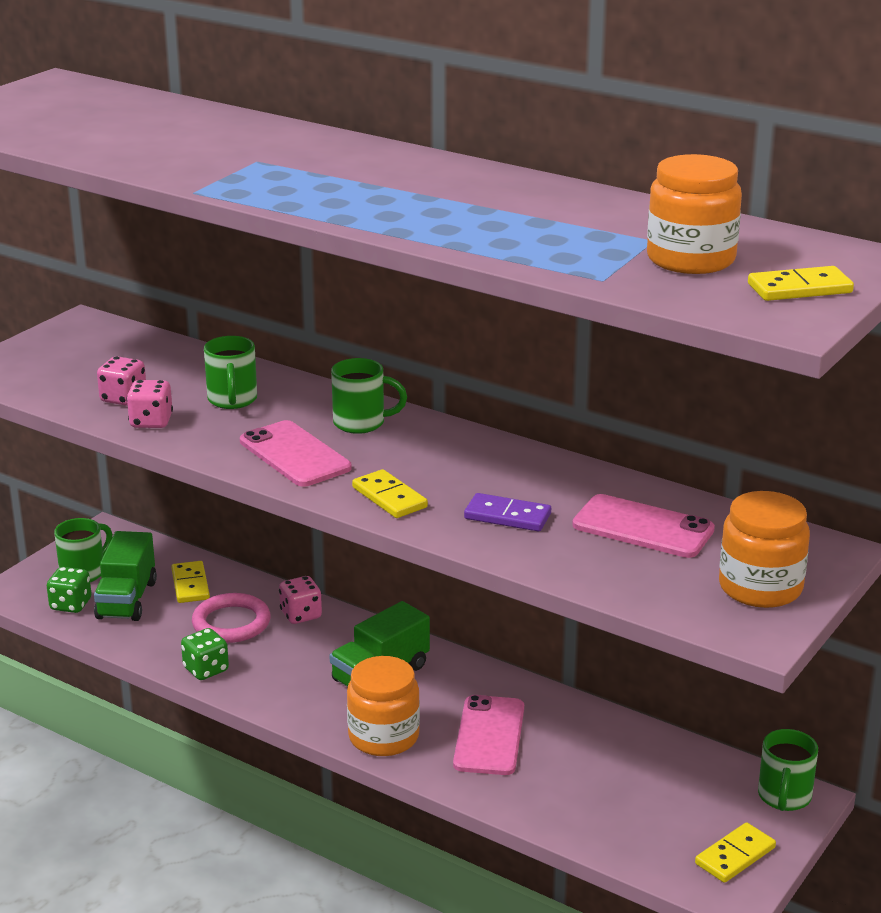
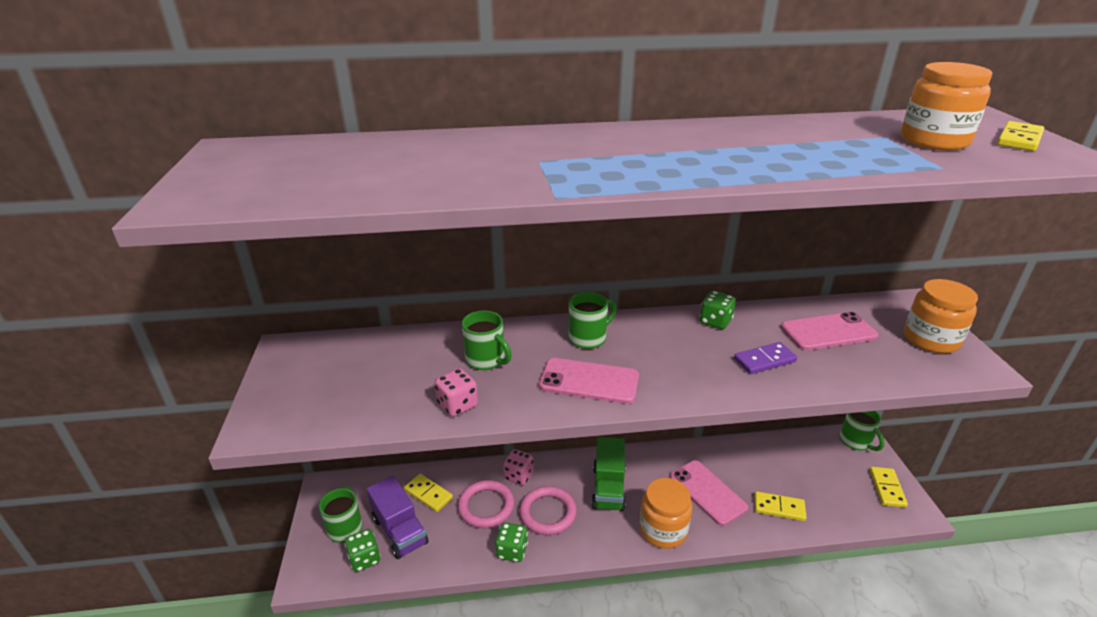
camera: 40 degrees left, 5 degrees up
(123, 398) = (409, 396): pink dice -> none
(127, 600) = (400, 531): green truck -> purple truck
(284, 660) = (548, 513): none -> pink ring
(389, 497) = (690, 382): yellow domino -> yellow domino (779, 508)
(528, 465) = (715, 321): none -> green dice

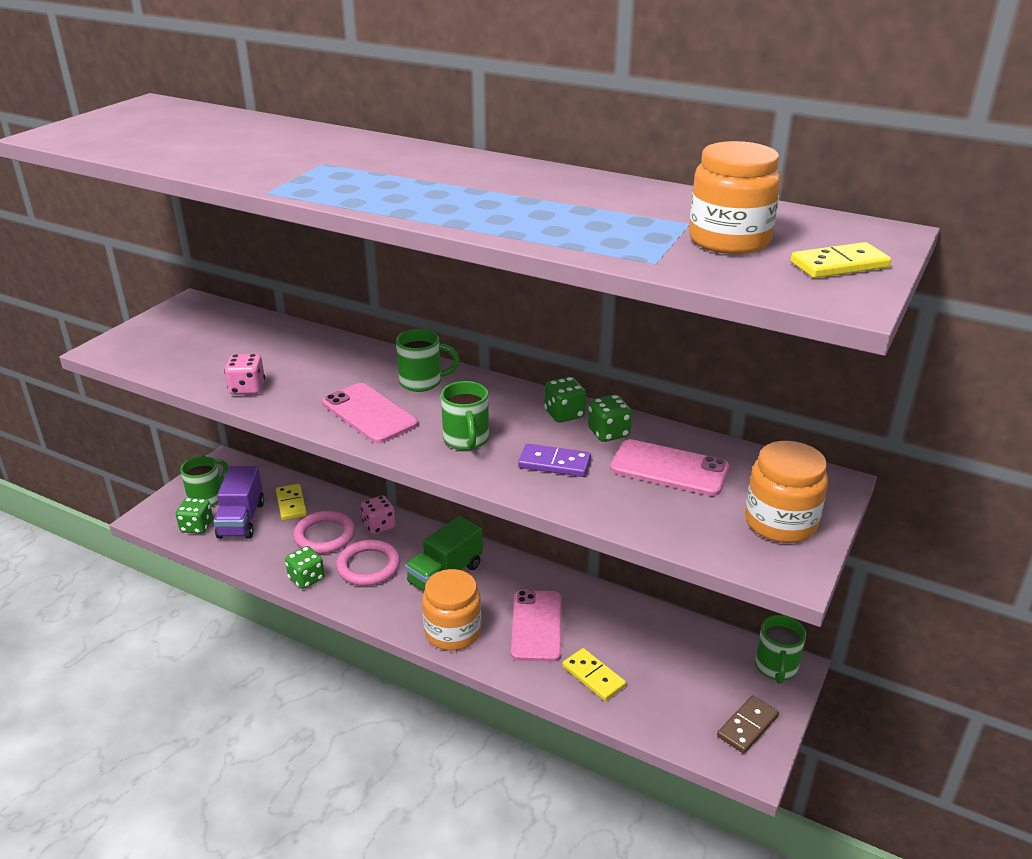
camera: 35 degrees right, 0 degrees up
(486, 360) = (314, 366): green mug -> green mug (466, 440)
(760, 323) = (608, 433): none -> green dice
(887, 488) = (747, 726): yellow domino -> brown domino

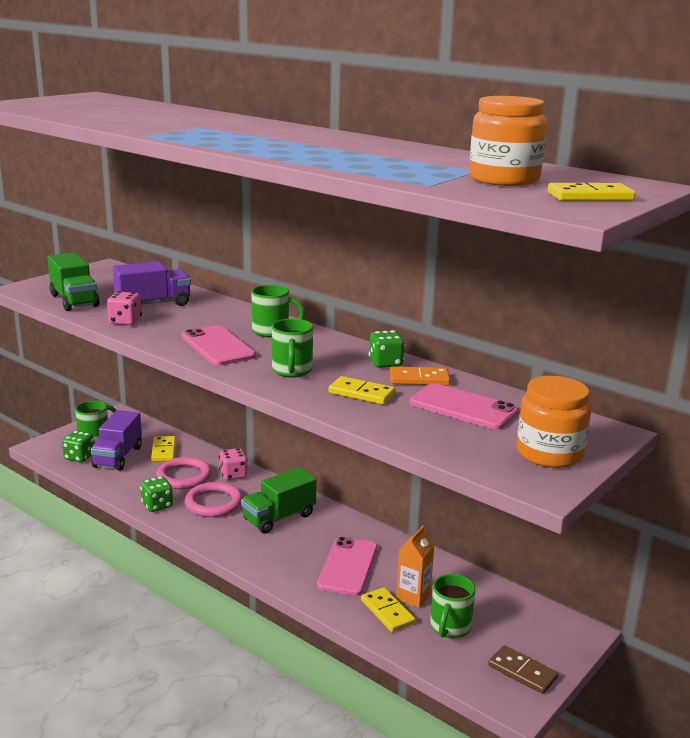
camera: 10 degrees right, 10 degrees down
(173, 362) = (74, 300): none -> green truck
(270, 356) = (153, 304): none -> purple truck
(453, 632) = (270, 561): orange jar -> none
(554, 463) = (361, 393): purple domino -> yellow domino
(608, 433) = (419, 379): green dice -> orange domino
(614, 653) = (413, 597): none -> orange carton
(747, 726) = (522, 672): brown domino -> brown domino turned 75 degrees clockwise
(776, 668) = (565, 630): green mug -> green mug (449, 627)

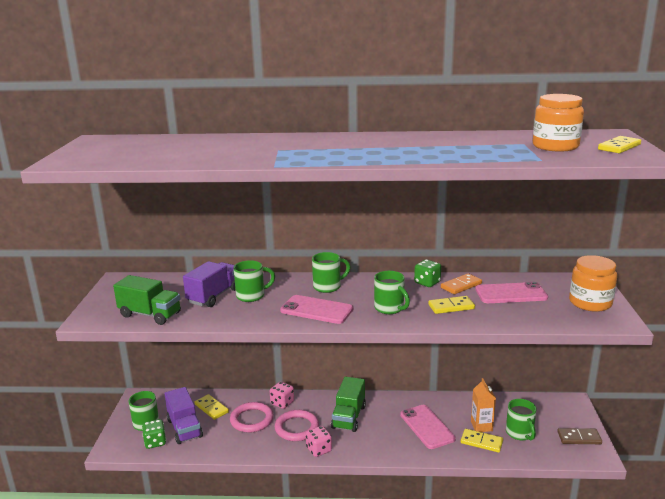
camera: 35 degrees left, 0 degrees up
(125, 322) = (221, 316): pink dice -> pink dice (319, 450)
(157, 505) = (262, 448): green dice -> none
(185, 315) = (251, 296): none -> green mug

